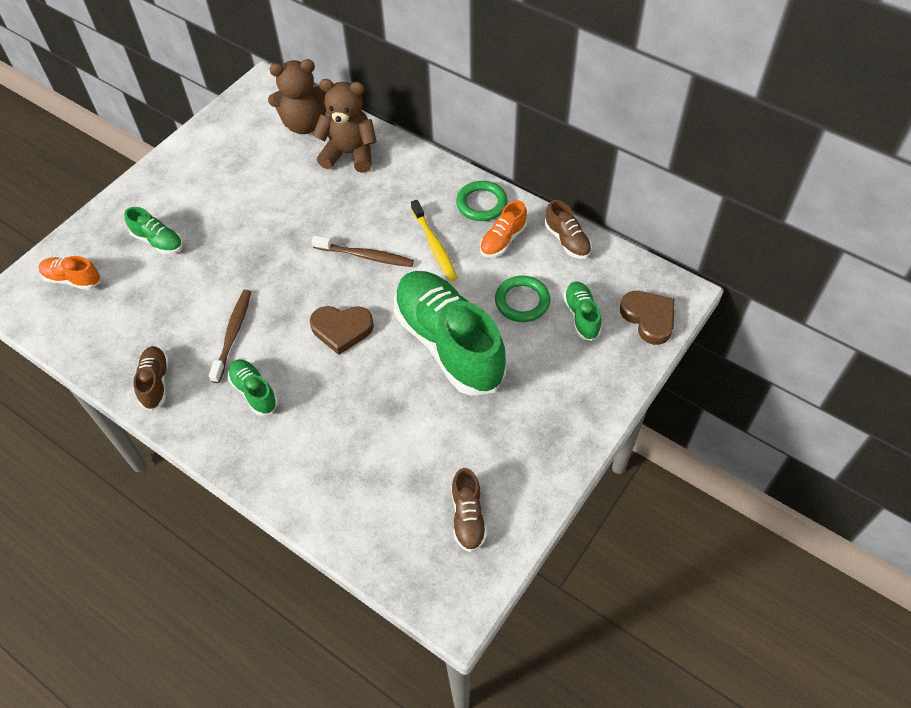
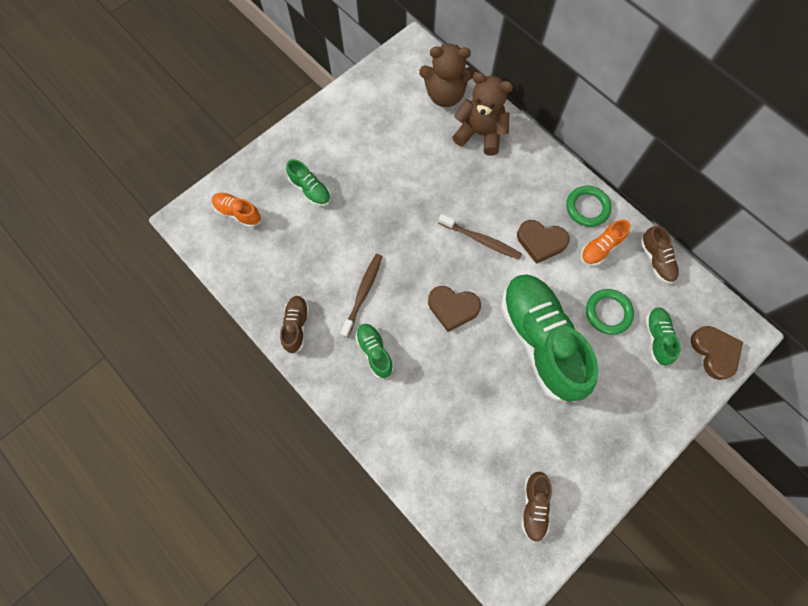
camera: 10 degrees right, 15 degrees up
(434, 246) = (541, 242): yellow toothbrush -> brown heart

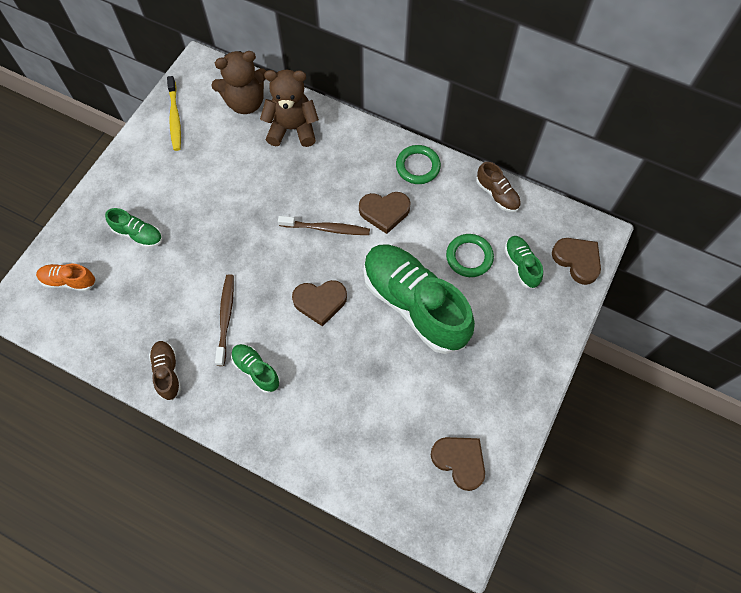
camera: 20 degrees left, 5 degrees down
(376, 90) = (175, 118): none -> yellow toothbrush
(534, 506) = (459, 461): brown shoe -> brown heart
(600, 248) = (442, 200): orange shoe -> none

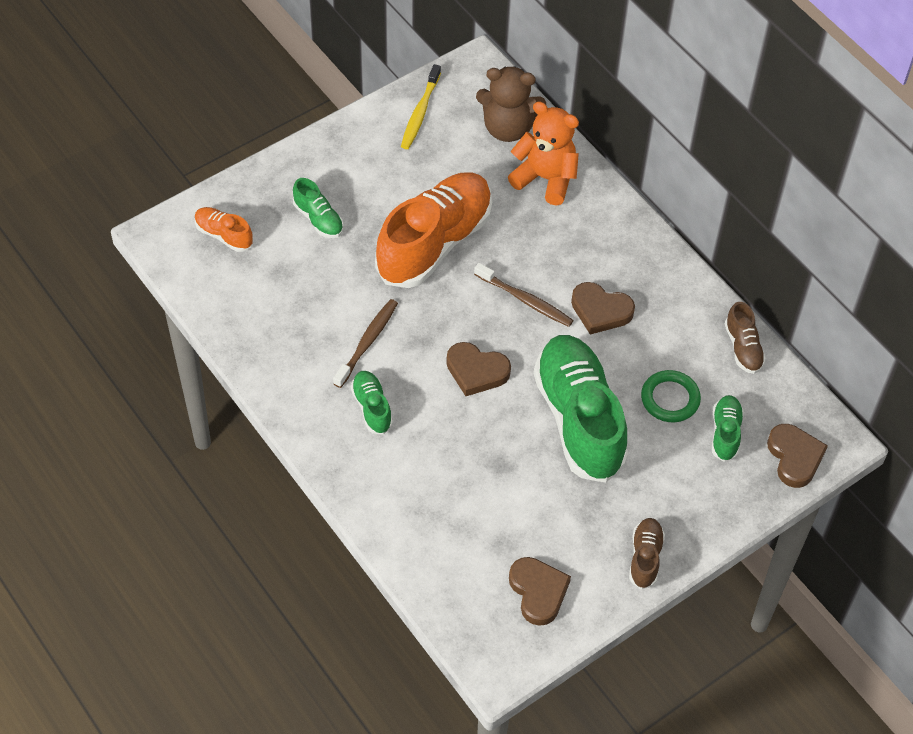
camera: 25 degrees right, 10 degrees down
(167, 372) = (279, 368): brown shoe -> brown shoe (645, 558)
(237, 214) = (435, 243): none -> orange shoe
(292, 129) = (545, 178): brown teddy bear -> orange teddy bear
(418, 166) = (667, 279): green ring -> none

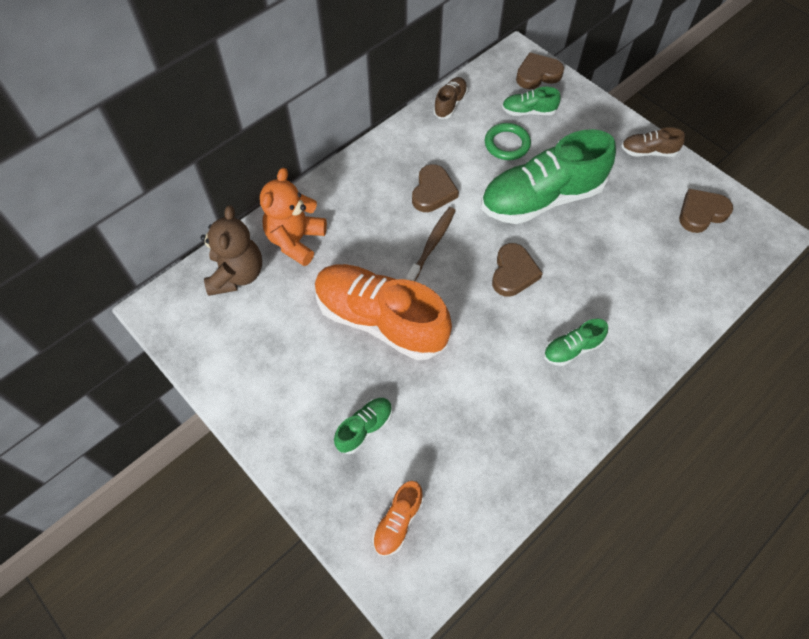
camera: 95 degrees left, 5 degrees up
(367, 342) = (503, 362): brown toothbrush -> none
(420, 113) = (219, 352): yellow toothbrush -> none
(743, 348) = (450, 104): brown shoe -> brown shoe turned 45 degrees counterclockwise

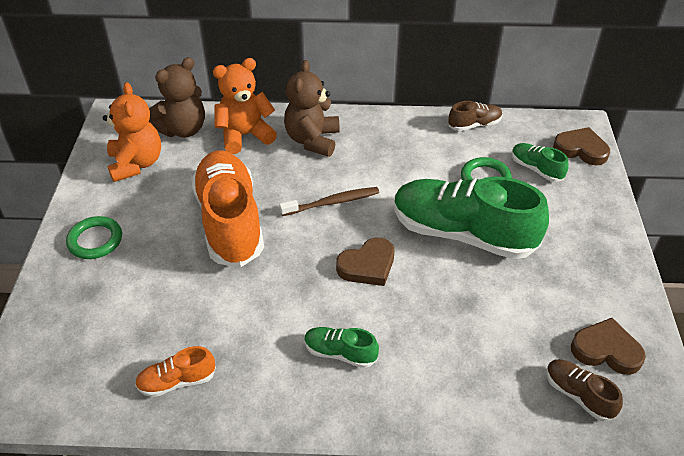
camera: 45 degrees right, 15 degrees down
(240, 335) = (136, 164): none -> orange teddy bear
(299, 424) = (95, 240): none -> green ring
(353, 204) = (312, 140): none -> brown teddy bear
(364, 428) = (127, 276): green shoe -> none
(398, 522) = (64, 350): orange shoe -> orange shoe (177, 381)
(433, 192) = (380, 171): brown heart -> none
(648, 152) = (614, 268): brown shoe -> brown shoe (578, 395)

